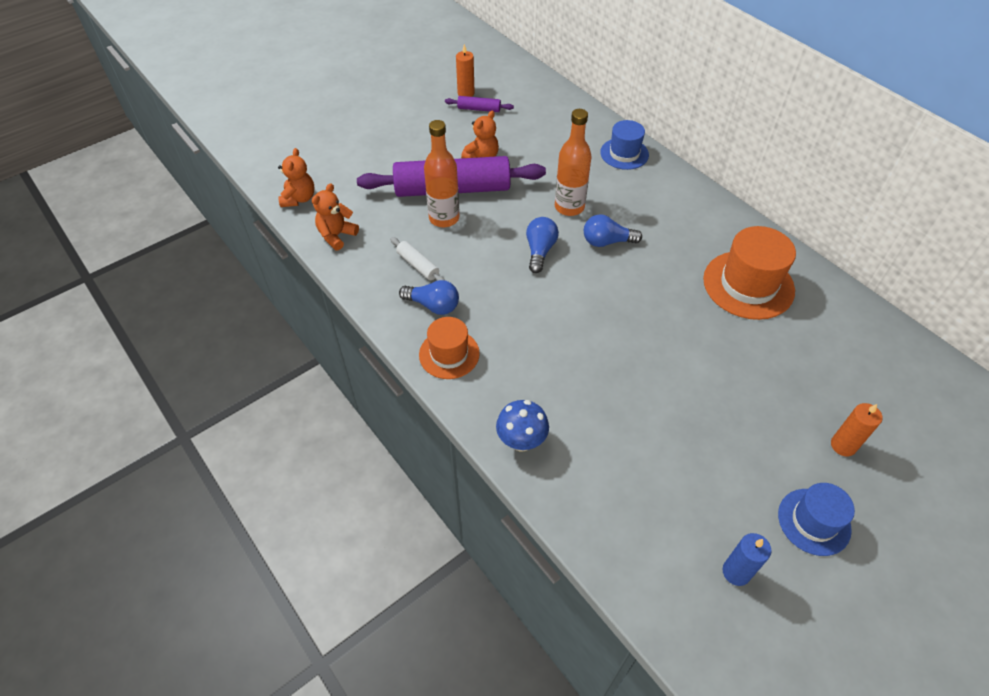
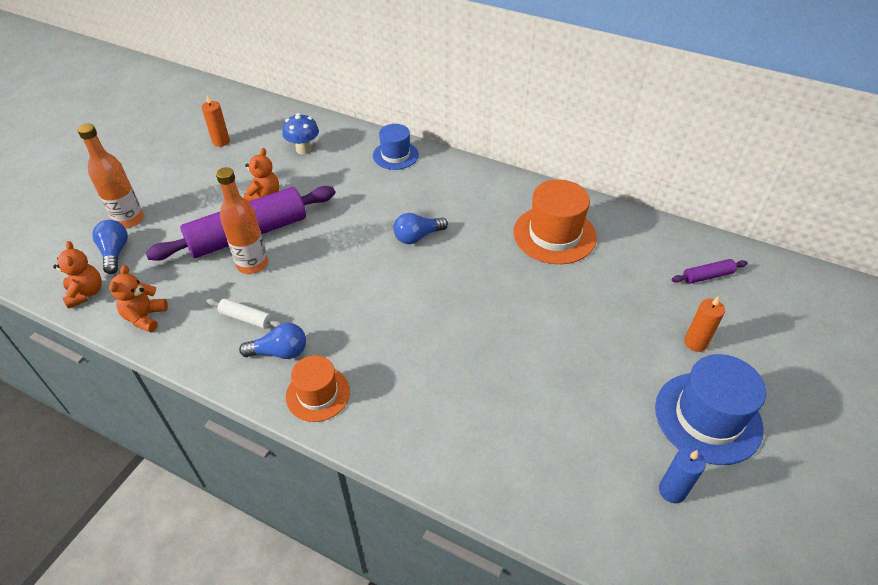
camera: 25 degrees left, 5 degrees down
(479, 109) = (241, 153): purple rolling pin -> purple rolling pin (707, 276)
(521, 441) = (428, 451): blue mushroom -> blue mushroom (303, 149)
(540, 251) = (360, 265): blue light bulb -> blue light bulb (115, 253)
(569, 207) = (369, 216): orange bottle -> orange bottle (129, 219)
(814, 521) = (708, 417): blue hat -> blue hat, size x1.59

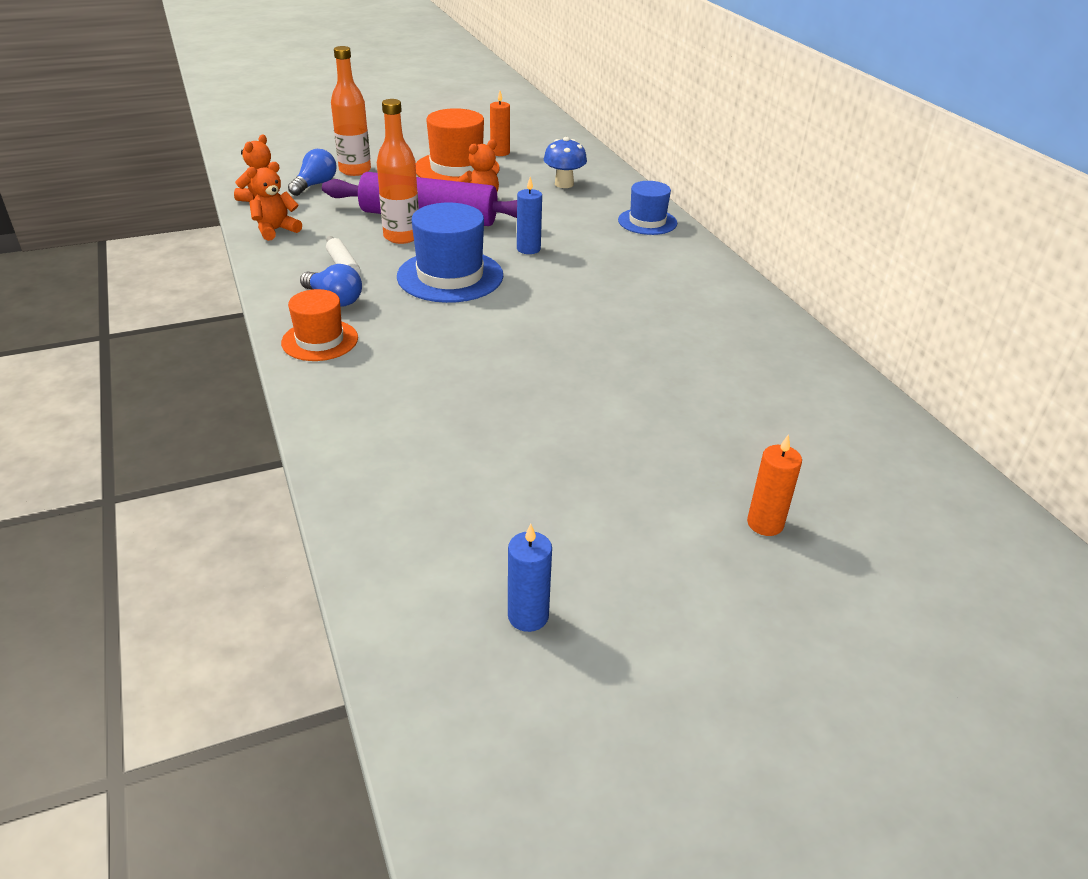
camera: 40 degrees right, 10 degrees down
(352, 223) = (528, 249): none -> blue candle
(417, 237) = (575, 285): blue light bulb -> none
(554, 235) = (729, 351): orange hat -> orange hat (457, 169)
(707, 276) = (881, 480): purple rolling pin -> none
(708, 417) = (673, 591): blue hat -> blue hat (450, 276)

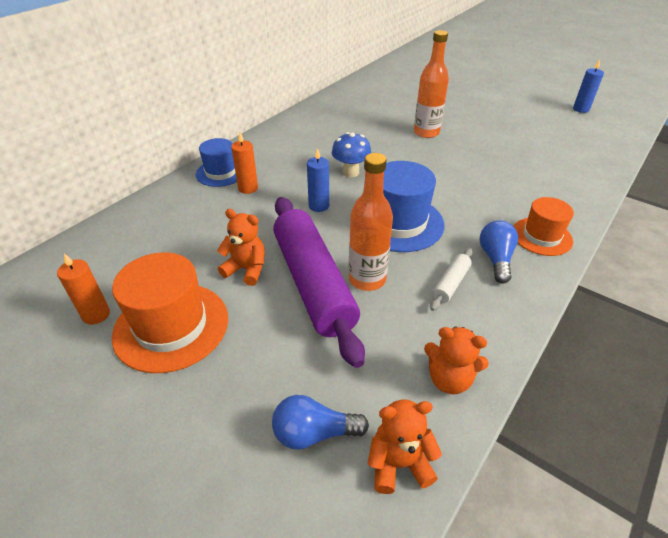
camera: 120 degrees left, 5 degrees up
(355, 170) = (238, 422): orange bottle -> orange bottle (426, 132)
(564, 184) = (169, 235): blue mushroom -> blue mushroom (350, 172)
(765, 523) = (471, 85): orange candle -> orange candle (248, 188)

